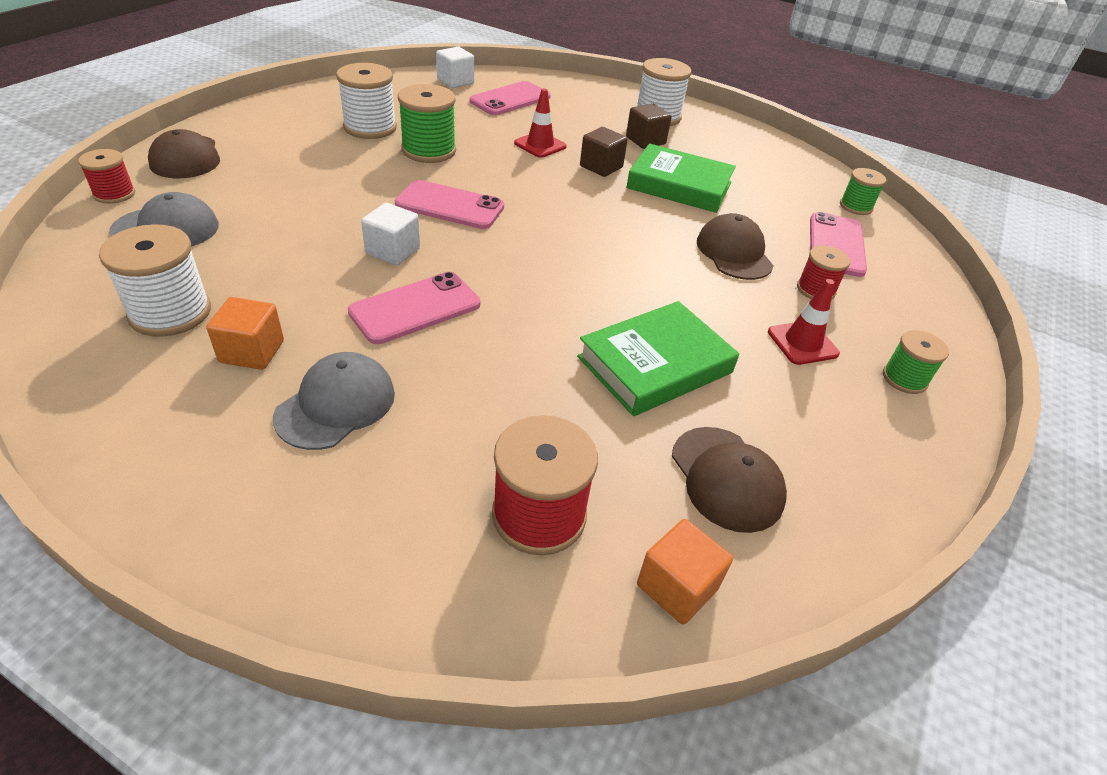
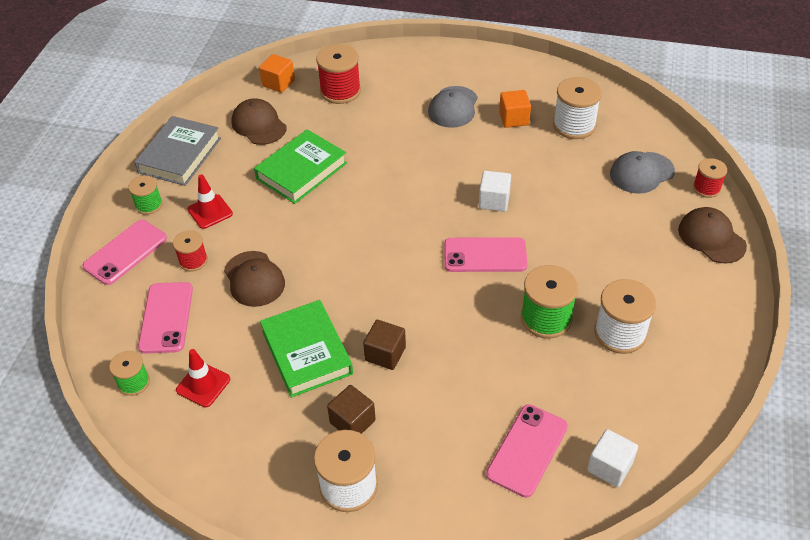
camera: 170 degrees right, 5 degrees up
(415, 308) = (451, 165): pink phone -> pink phone (125, 252)
(540, 145) = (454, 368): red traffic cone -> red traffic cone (203, 385)
(679, 185) = (306, 352): green book -> green book turned 60 degrees clockwise
(876, 454) = (180, 155): none -> grey book

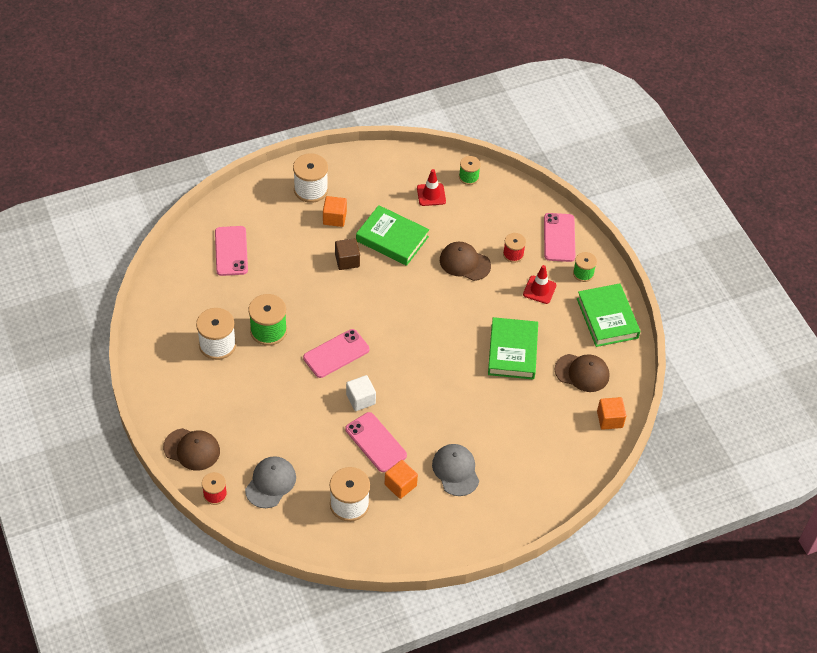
camera: 140 degrees right, 5 degrees up
(166, 317) = (490, 216): pink phone -> pink phone (375, 442)
(180, 155) = (607, 318): grey book -> green book
(340, 91) = (555, 438): red spool -> none
(352, 421) = (334, 218): brown cube -> orange cube
(609, 467) = (182, 265): white cube -> none

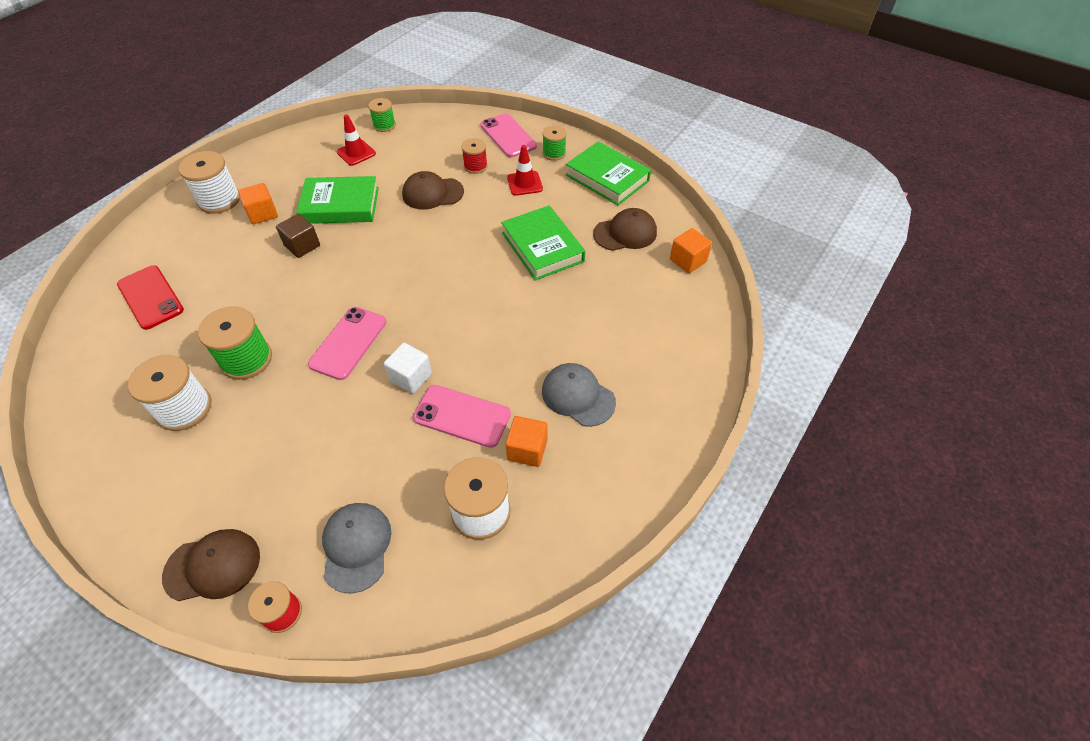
camera: 30 degrees left, 0 degrees up
(231, 251) = (151, 297): pink phone -> red phone

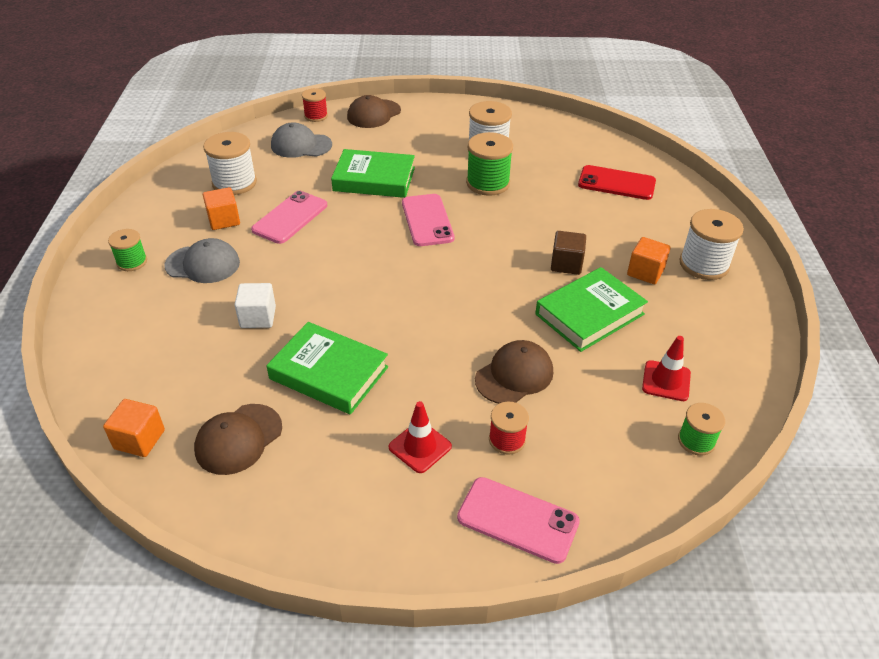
camera: 145 degrees right, 10 degrees down
(356, 546) = (301, 145): grey cap -> grey cap turned 135 degrees clockwise
(411, 377) = (353, 222): white cube -> white cube (258, 317)
(462, 416) = (290, 217): pink phone -> pink phone turned 45 degrees counterclockwise
(554, 153) = (423, 523): green spool -> green spool (132, 262)
(607, 178) = (313, 518): green book -> green book (374, 179)

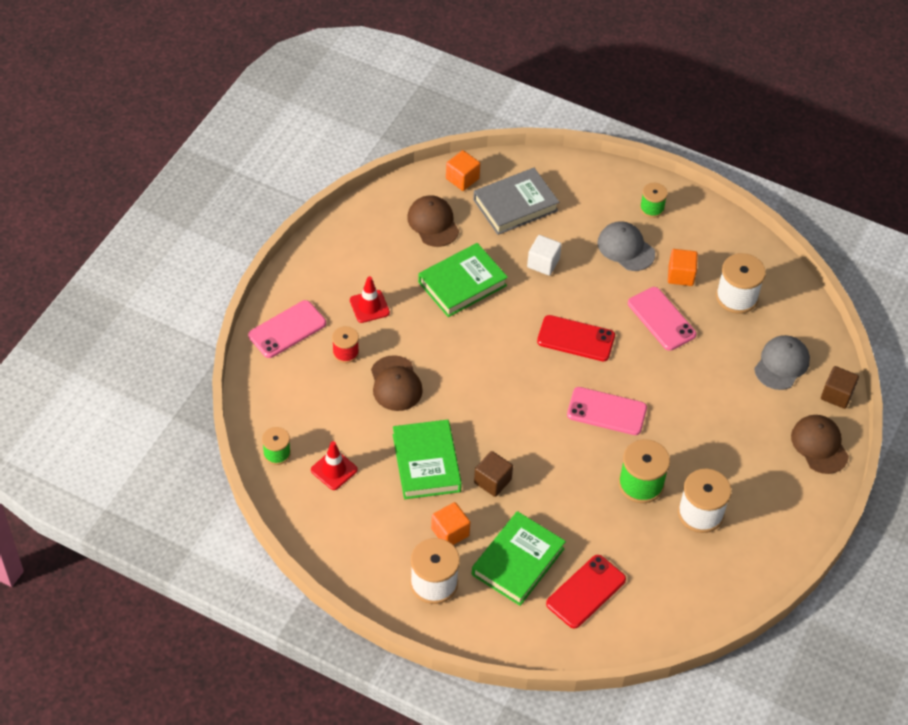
camera: 115 degrees right, 10 degrees up
(171, 370) = (515, 205): none -> grey book
(203, 264) = (625, 248): grey cap -> grey cap turned 105 degrees clockwise
(316, 116) = (837, 395): red spool -> brown cube
(352, 263) = (576, 339): none -> red phone
(374, 179) = (692, 399): green book -> green book (518, 562)

